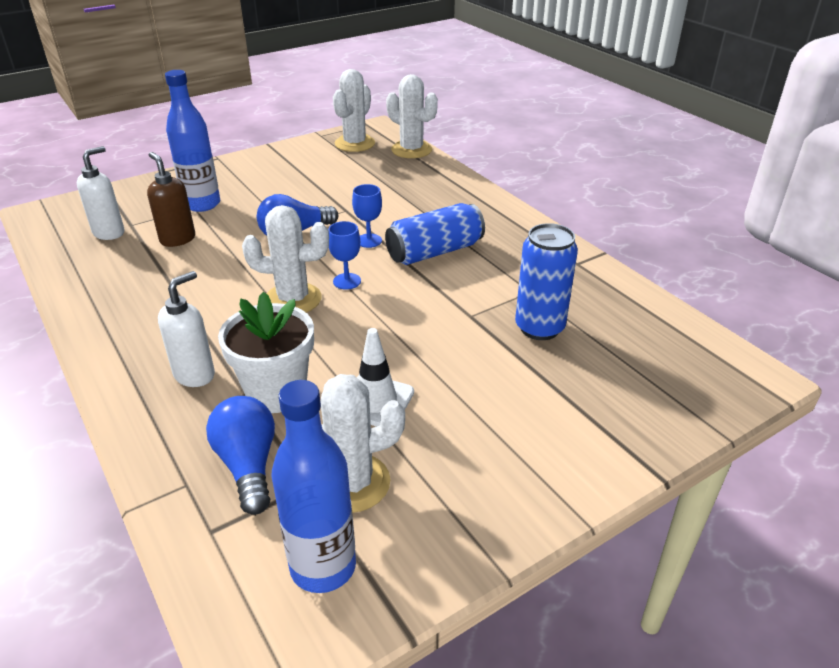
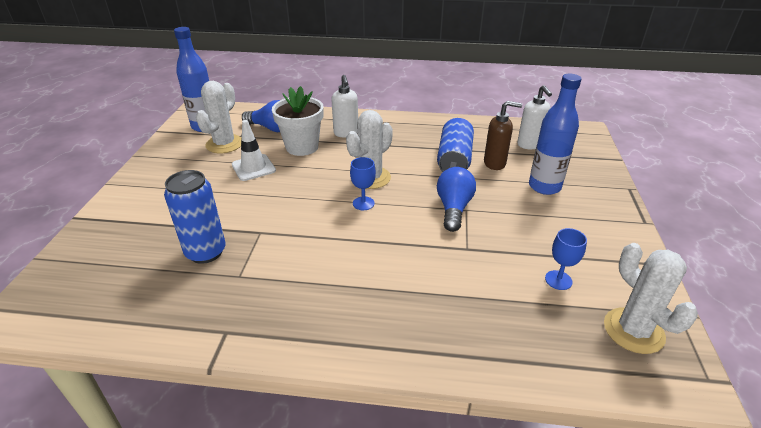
camera: 130 degrees right, 0 degrees up
(369, 241) = (403, 236): blue goblet -> blue goblet (558, 280)
(411, 150) = (581, 373): white cactus -> none
(434, 252) = (348, 260): blue can -> blue can (454, 159)

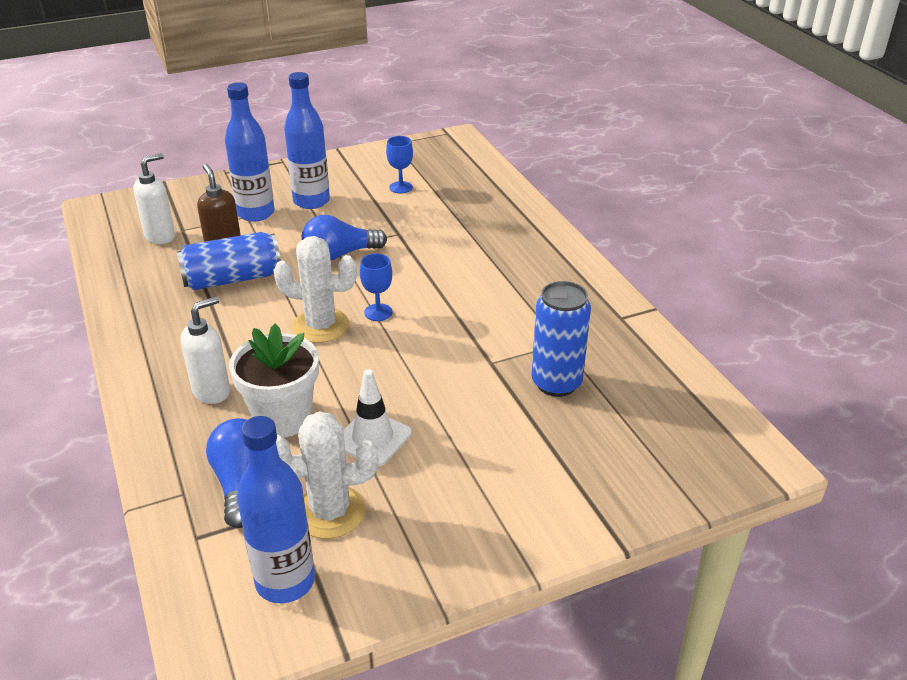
camera: 120 degrees left, 0 degrees up
(553, 218) = (311, 201): none -> blue bottle
(633, 330) = (428, 156): white cactus -> none

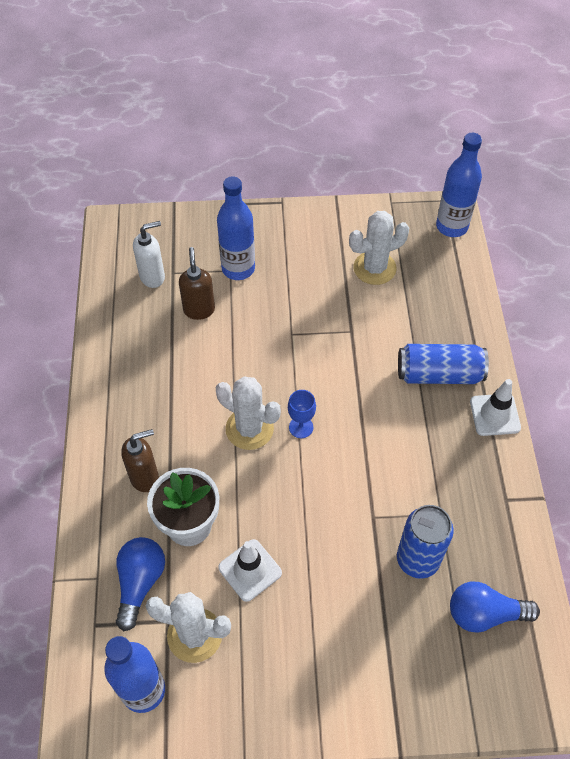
camera: 20 degrees right, 20 degrees up
(212, 391) = (145, 477): white soap dispenser -> brown soap dispenser
(232, 279) = (196, 348): blue can -> blue can (439, 374)
(311, 201) = (290, 265): blue bottle -> blue bottle (451, 226)
(339, 255) = (292, 344): blue light bulb -> blue light bulb (484, 614)
(401, 187) = (374, 268): blue goblet -> white cactus
(575, 261) = (495, 415): none -> white traffic cone

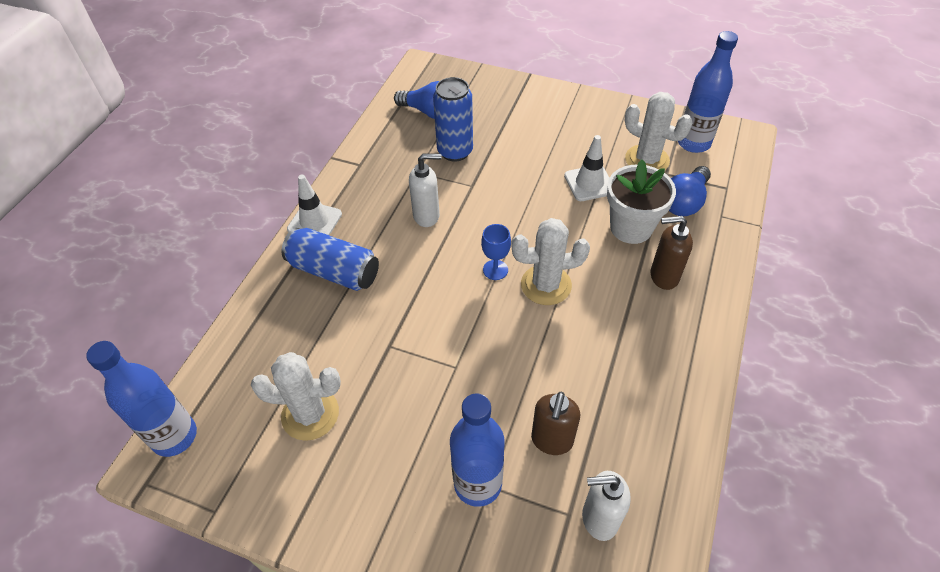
camera: 155 degrees left, 5 degrees down
(249, 429) = (546, 285): white cactus -> white cactus turned 60 degrees counterclockwise
(395, 461) = (427, 216): none -> white soap dispenser

